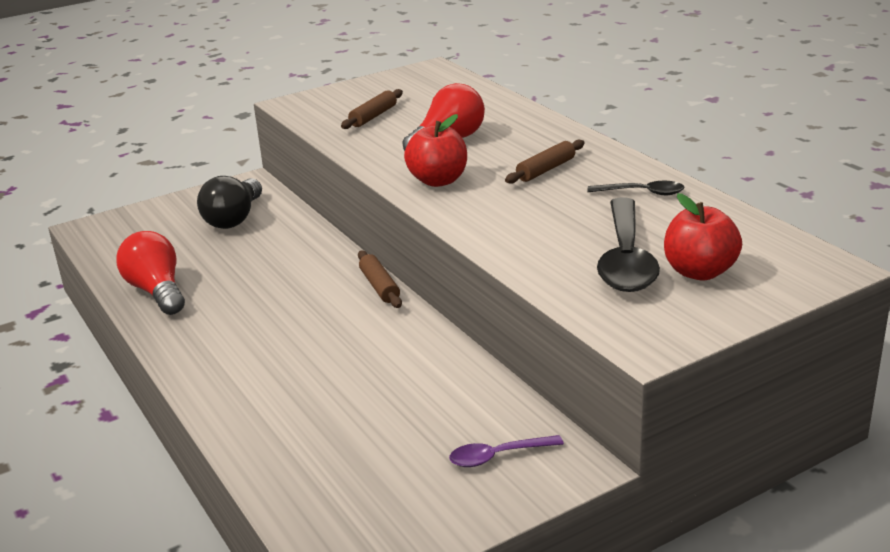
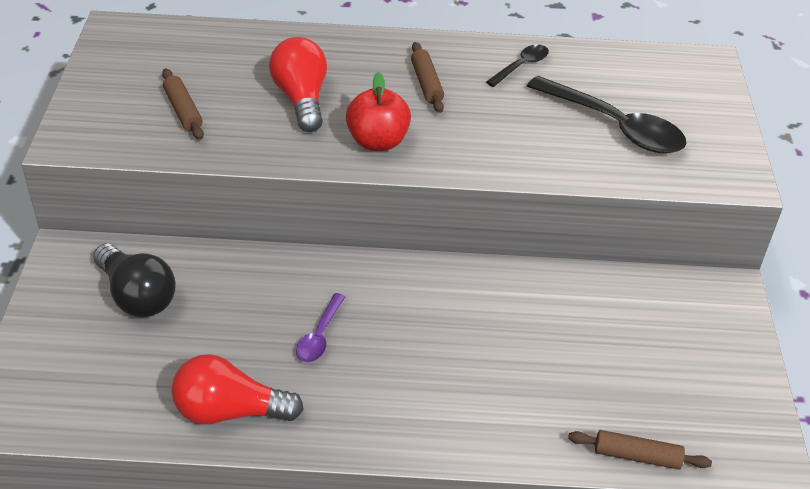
camera: 60 degrees left, 15 degrees up
(379, 286) = (389, 264): brown rolling pin -> brown rolling pin (637, 456)
(498, 456) = (691, 320): purple spoon -> purple spoon (320, 336)
(699, 272) = (664, 109): red apple -> none

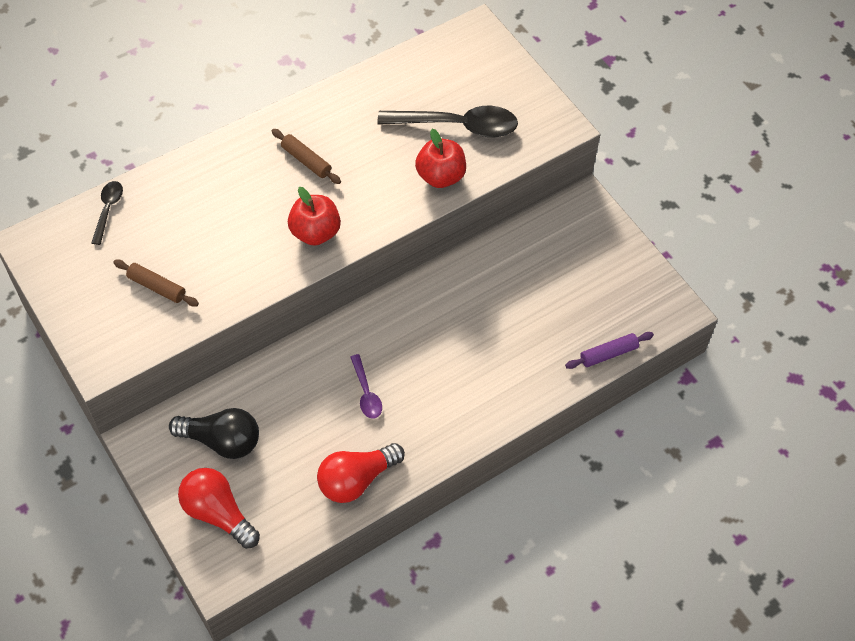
camera: 35 degrees left, 15 degrees up
(301, 99) = (231, 226): red light bulb -> red light bulb (218, 513)
(521, 66) = (358, 106): black spoon -> black spoon (108, 210)
(556, 158) = (440, 176): none -> red apple
(637, 456) = (608, 354): brown rolling pin -> purple rolling pin

